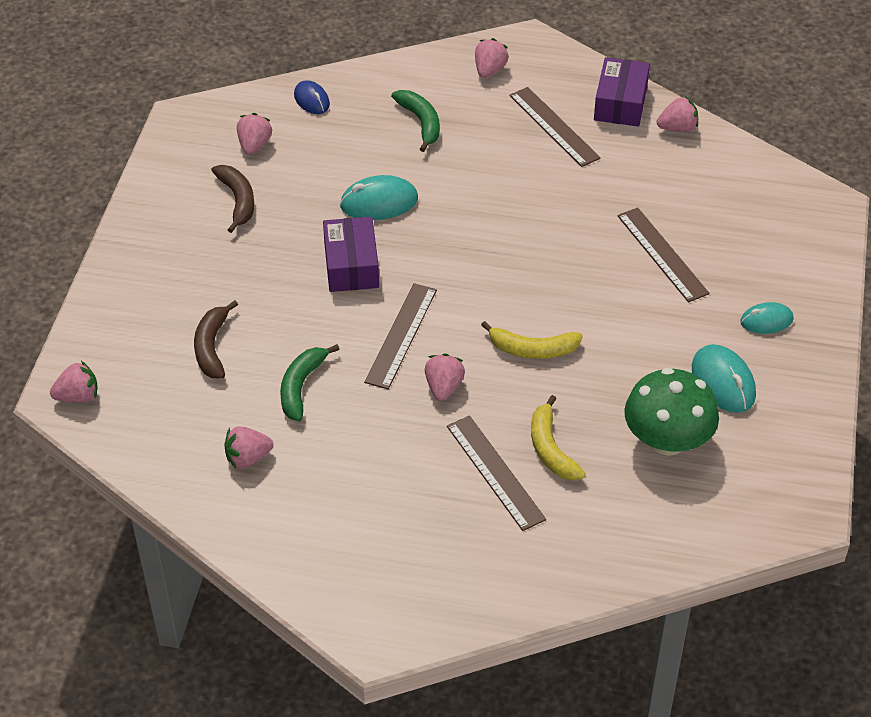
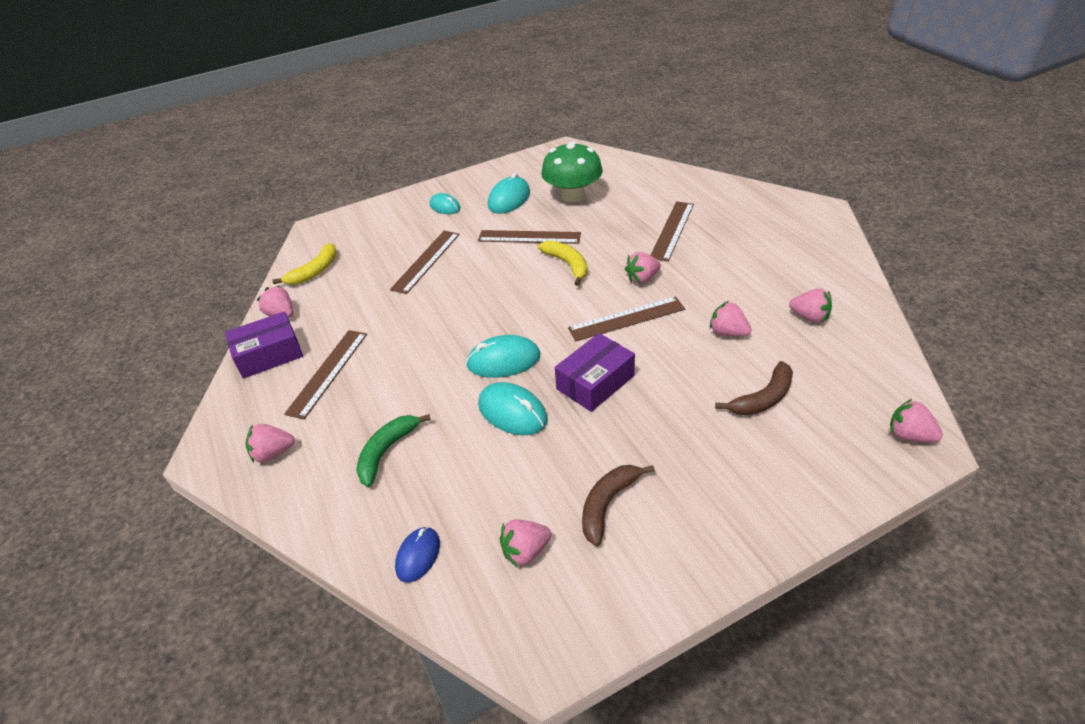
camera: 125 degrees left, 5 degrees down
(301, 387) = (728, 332): green banana -> pink strawberry
(444, 229) = (503, 360): none -> turquoise mouse
(550, 449) = (630, 223): yellow banana -> yellow banana (315, 271)
(619, 351) = (529, 237): none -> brown ruler

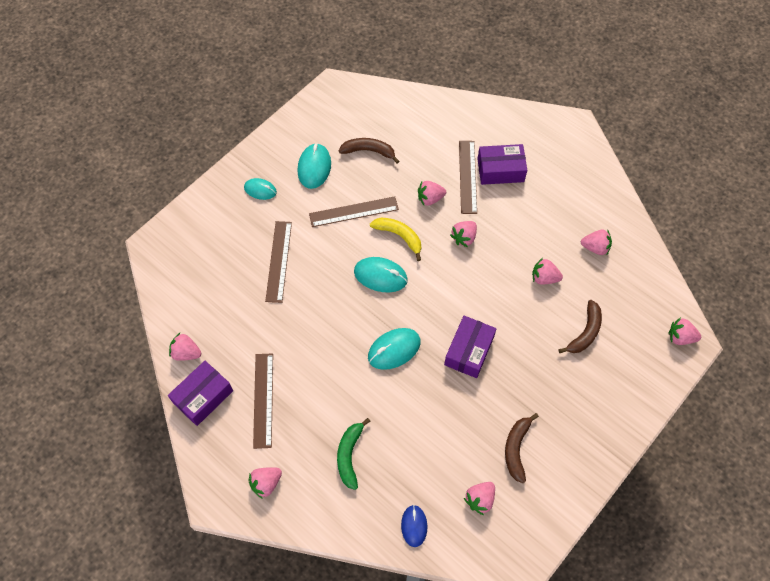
camera: 25 degrees left, 20 degrees up
(315, 271) = (185, 297): yellow banana -> none
(512, 412) = (422, 394): turquoise mouse -> turquoise mouse (380, 276)
(573, 196) = (369, 151): green mushroom -> brown banana
(619, 241) = (430, 198): none -> pink strawberry
(627, 319) = (468, 283): brown ruler -> none
(714, 231) = (500, 170): none -> purple box

